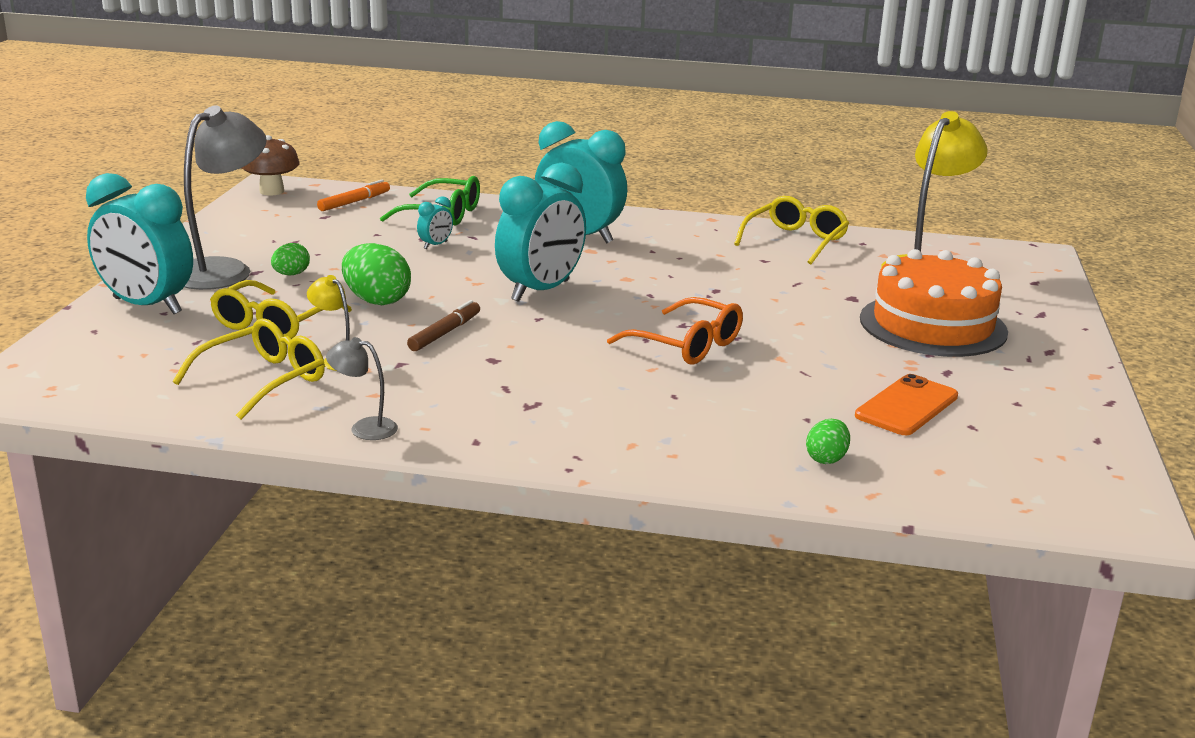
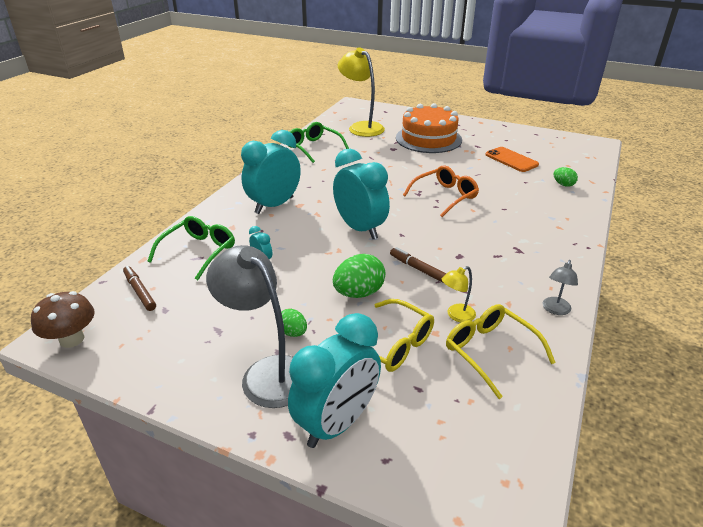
camera: 75 degrees left, 10 degrees up
(354, 202) = (139, 291): orange marker -> brown marker
(795, 241) = (313, 148): yellow glasses -> green glasses

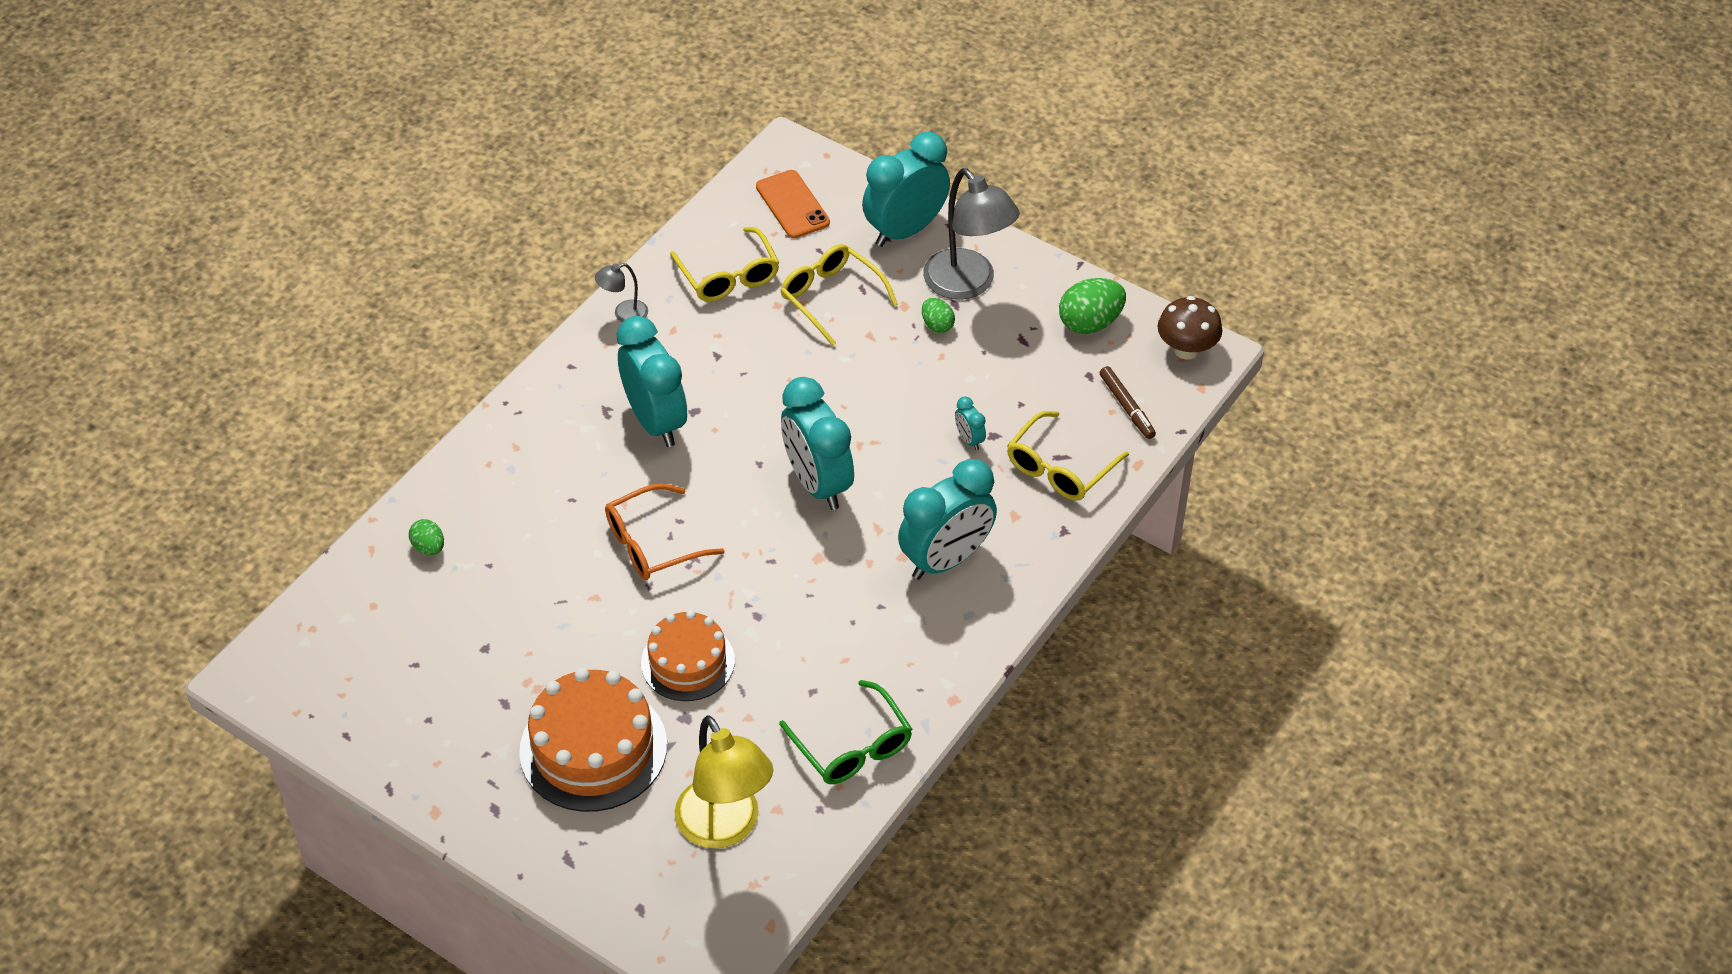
camera: 170 degrees left, 15 degrees up
(199, 252) = (1060, 468): green glasses -> yellow glasses
(359, 293) = (849, 368): green egg -> green egg (1090, 323)
(401, 162) = (688, 662): none -> orange cake
(419, 269) = (760, 395): brown marker -> none
(456, 315) = (743, 322): yellow lamp -> none
(481, 247) = (656, 421): none -> turquoise clock
(511, 160) = (468, 639): orange phone -> orange phone (792, 205)
(555, 310) = (624, 314): grey lamp -> grey lamp turned 150 degrees counterclockwise

